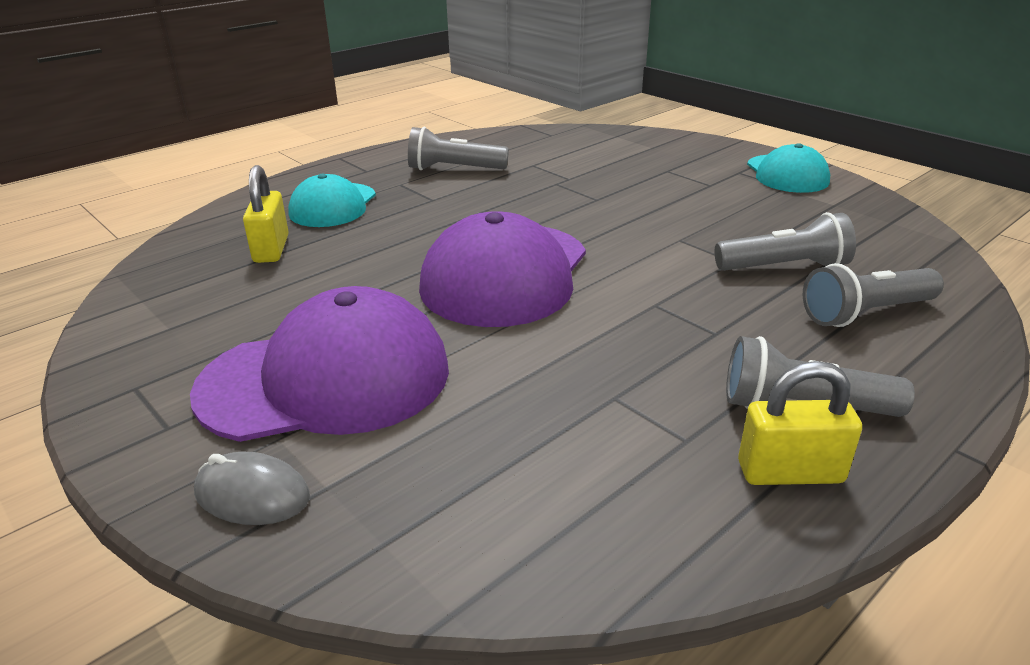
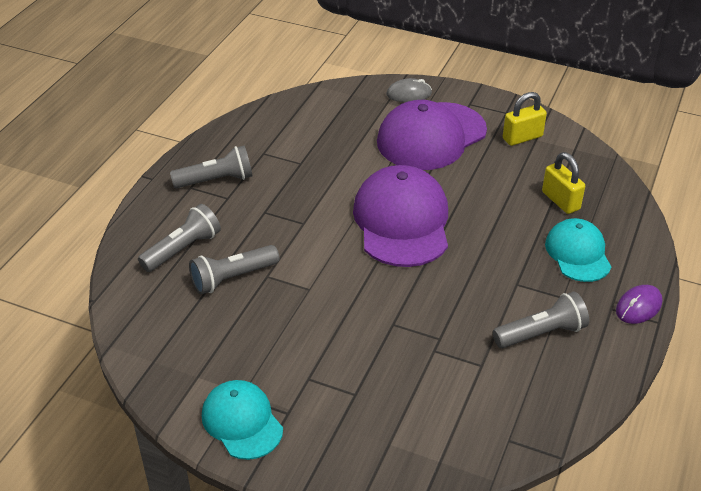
camera: 155 degrees right, 10 degrees up
(340, 166) = (638, 307): none -> purple mouse
(790, 472) = (220, 151): yellow padlock -> yellow padlock (522, 138)

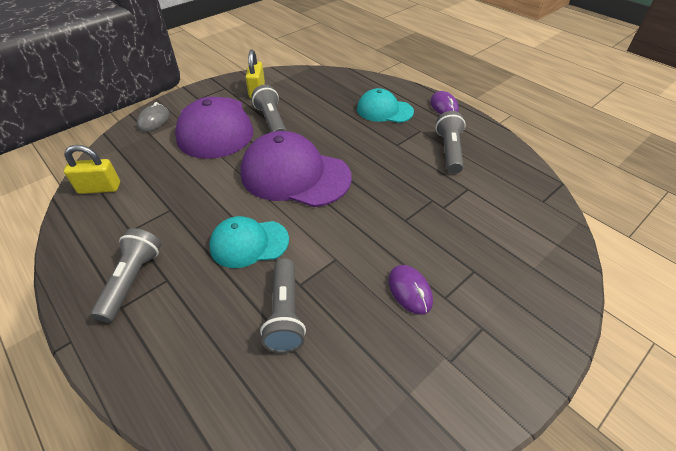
camera: 65 degrees left, 5 degrees up
(183, 249) = (211, 346): grey flashlight -> grey flashlight (271, 121)
(242, 421) = (484, 370): turquoise cap -> turquoise cap (249, 243)
(301, 351) = (410, 290): none -> purple mouse
(560, 201) = (331, 99): yellow padlock -> yellow padlock (99, 188)

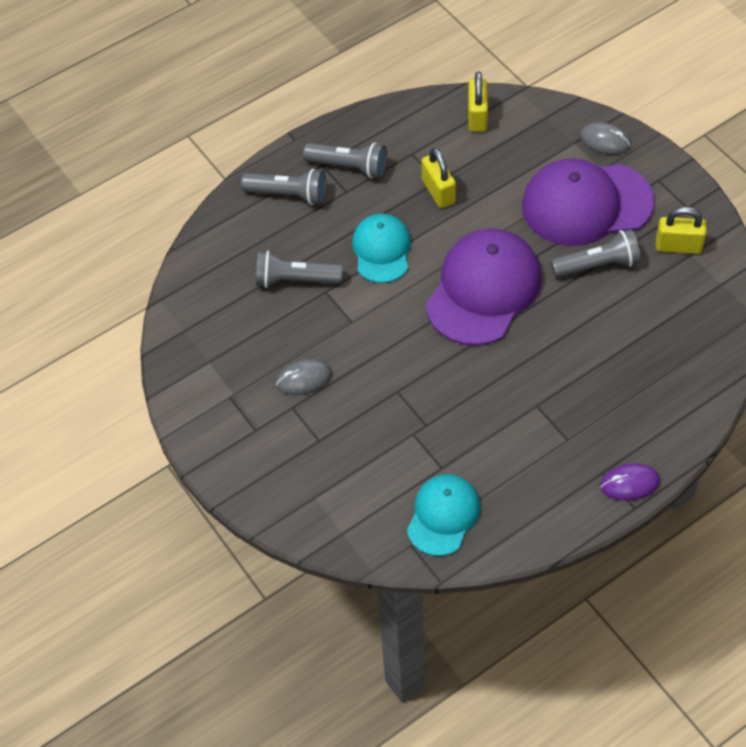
camera: 100 degrees right, 10 degrees up
(183, 208) = (438, 191): none -> yellow padlock
(384, 110) = (621, 402): turquoise cap -> turquoise cap (443, 515)
(410, 290) = (304, 379): purple mouse -> grey mouse
(449, 151) = (518, 465): grey flashlight -> grey flashlight (288, 195)

